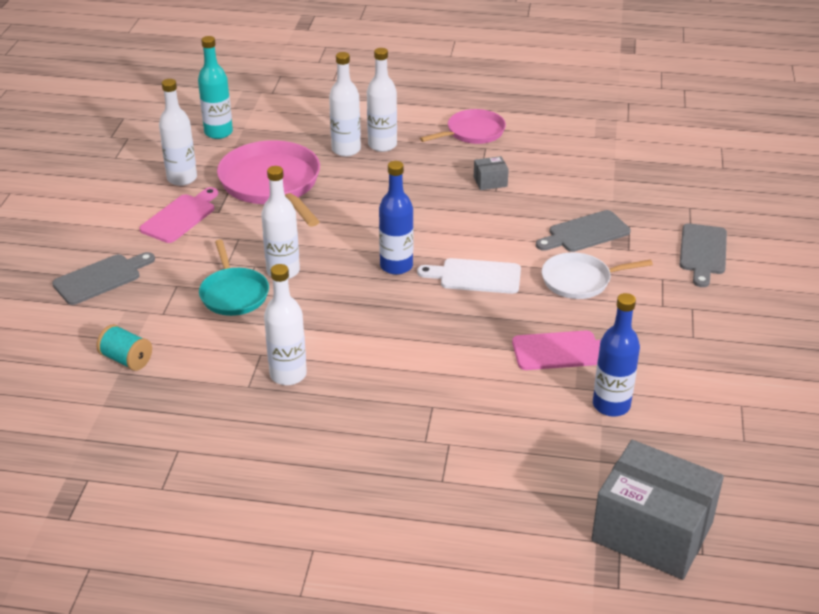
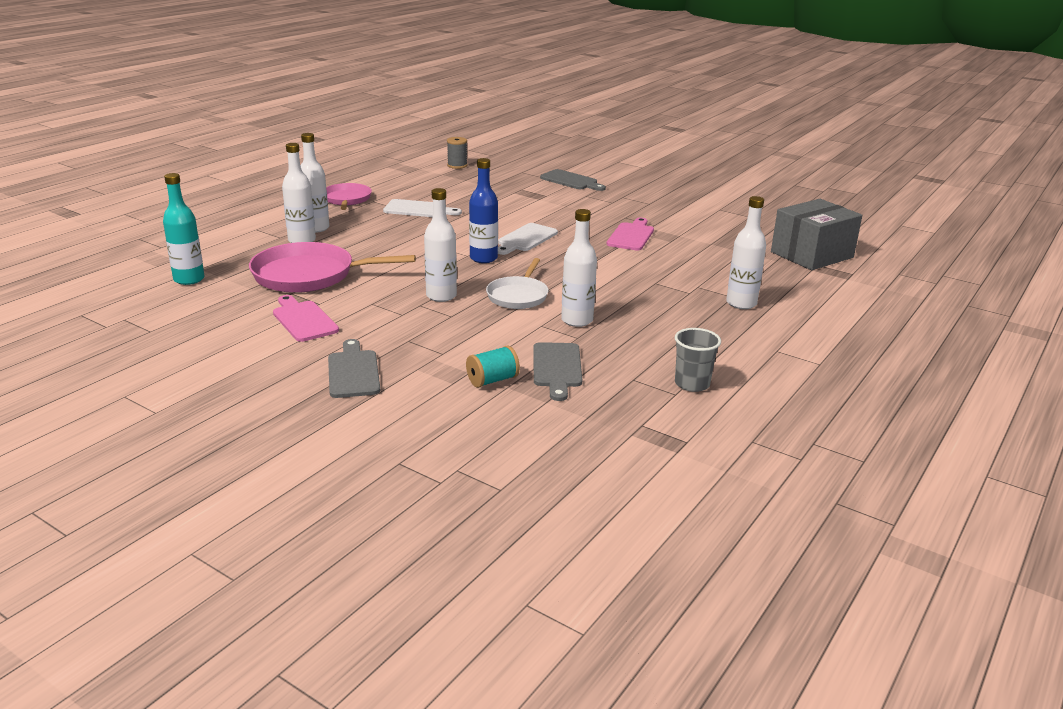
camera: 65 degrees left, 10 degrees down
(182, 178) = (241, 308): white bottle -> white bottle (741, 303)
(190, 496) = (692, 384): none -> grey cup
(234, 294) = (449, 320): turquoise pan -> none
(490, 182) = (418, 209): grey box -> white cutting board
(579, 280) = (564, 214): white pan -> white pan (518, 296)
(585, 233) = (515, 201): grey cutting board -> grey cutting board (557, 368)
(611, 405) = (695, 237): blue bottle -> none
(655, 158) = (457, 165): none -> grey spool

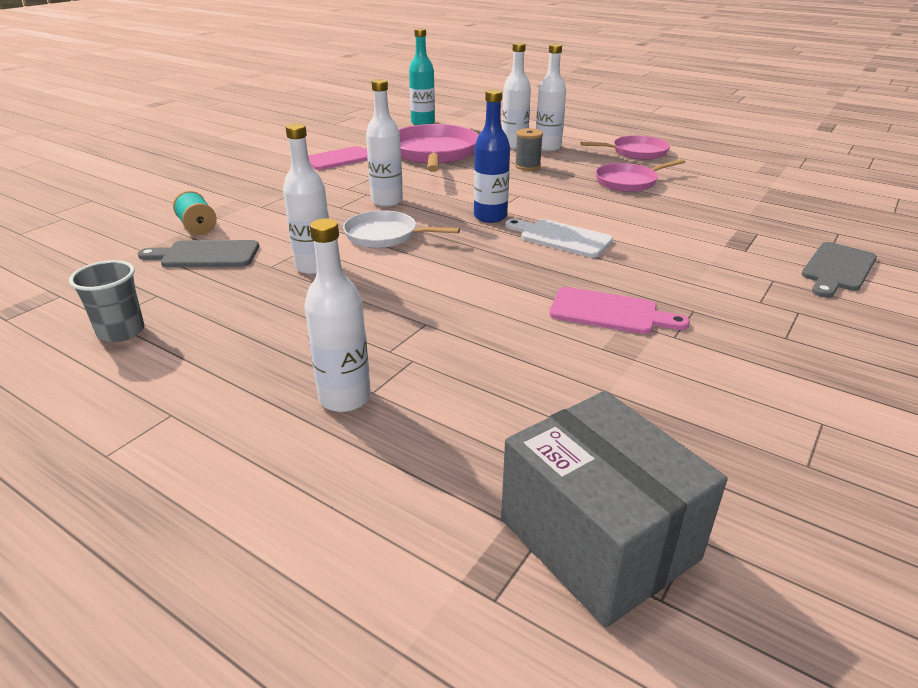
camera: 90 degrees right, 5 degrees up
(353, 372) = (242, 179): grey cutting board -> none
(418, 209) = (628, 182): white cutting board -> pink pan
(457, 165) = (816, 194): grey spool -> grey spool (527, 166)

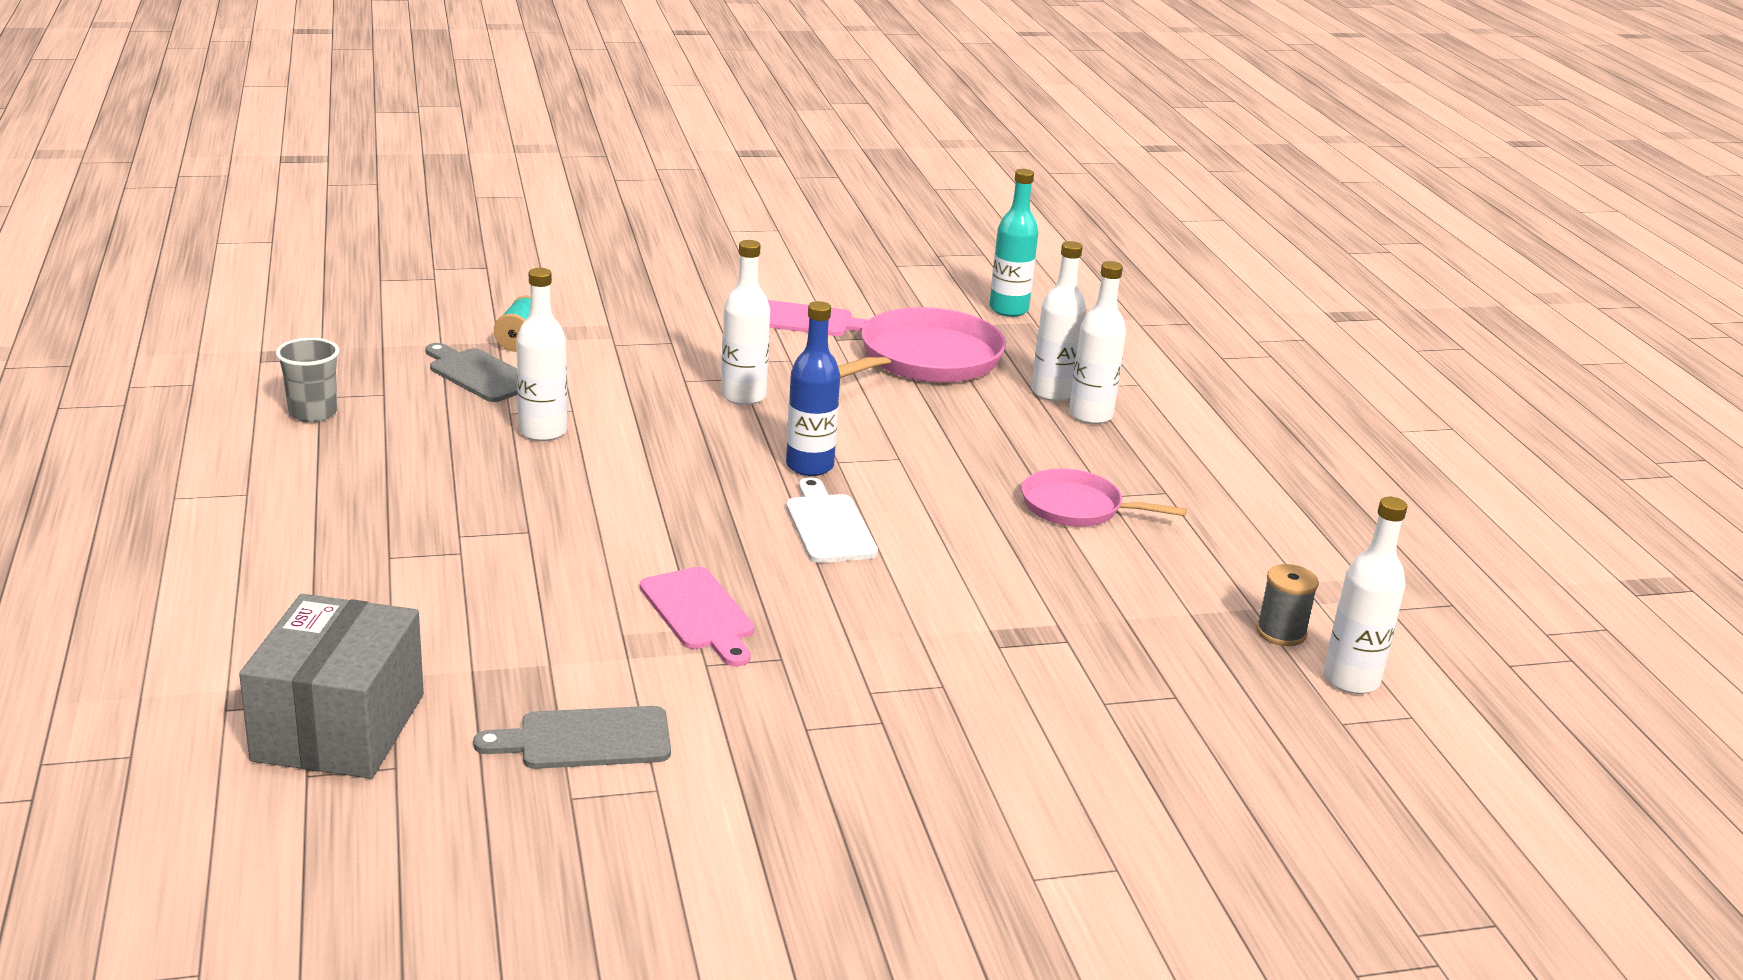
camera: 40 degrees right, 5 degrees down
(344, 398) = (364, 549): white bottle -> white bottle (1351, 680)
(385, 235) = (663, 433): white pan -> none
(527, 166) = (999, 428): grey spool -> grey spool (1281, 633)
(636, 152) = (1198, 477): pink pan -> none
(837, 269) = (1050, 720): grey cutting board -> grey cutting board (586, 739)

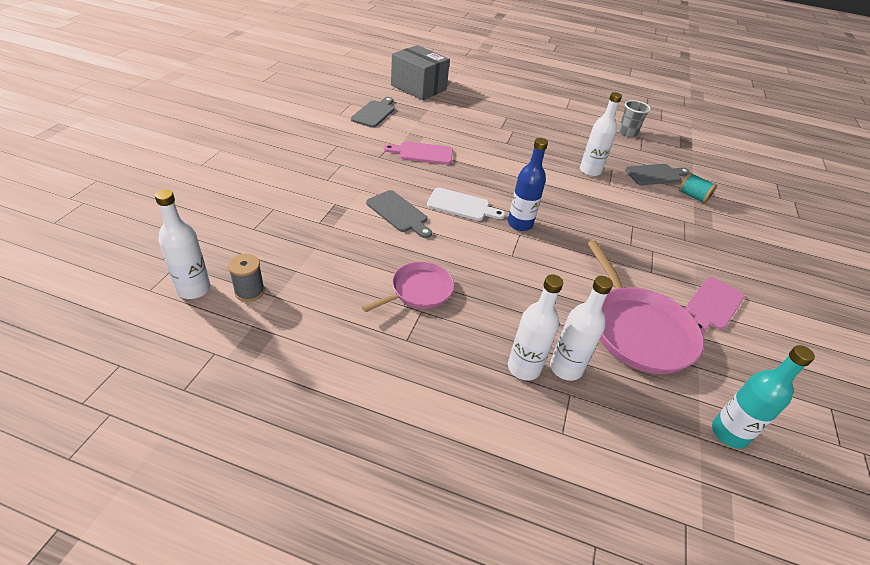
camera: 120 degrees right, 15 degrees up
(743, 396) = (607, 236): white bottle -> none
(934, 576) = (399, 213): none -> grey cutting board

